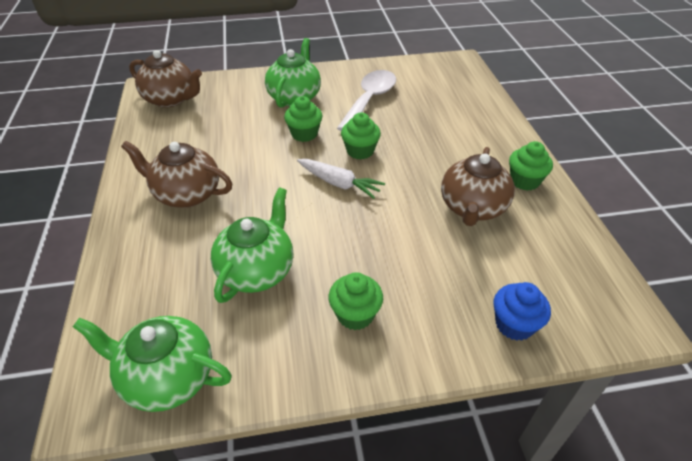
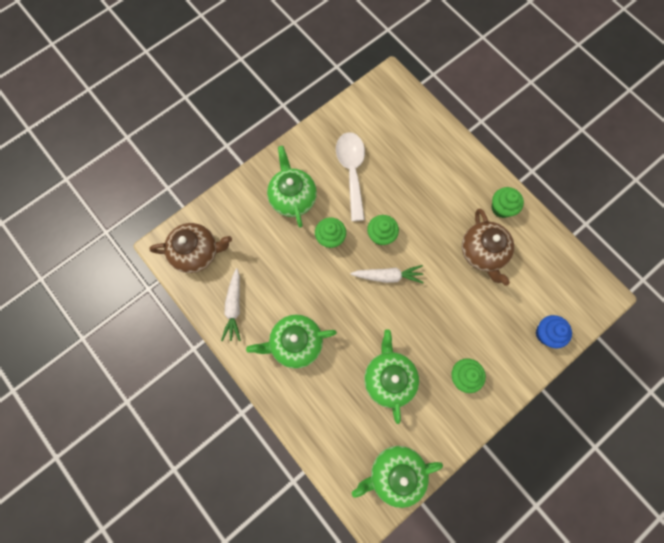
camera: 30 degrees left, 30 degrees up
(159, 144) = (234, 307): none -> white carrot
(186, 194) = (295, 343): brown teapot -> green teapot

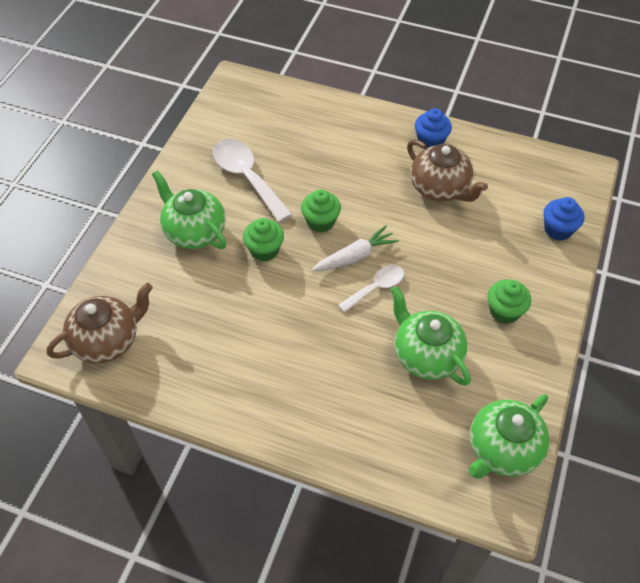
camera: 30 degrees left, 20 degrees down
(234, 307) = (192, 375): white carrot -> none
(295, 343) = (293, 375): green teapot -> none
(387, 308) = (376, 288): none -> white spoon
(501, 208) = (430, 141): green cupcake -> blue cupcake

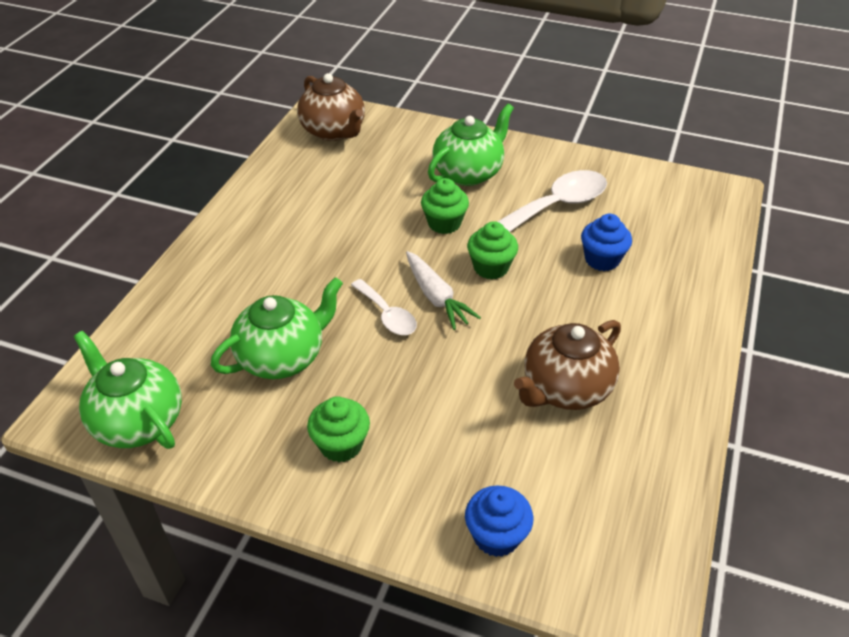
camera: 90 degrees right, 10 degrees down
(430, 141) = (663, 383): blue cupcake -> blue cupcake (602, 259)

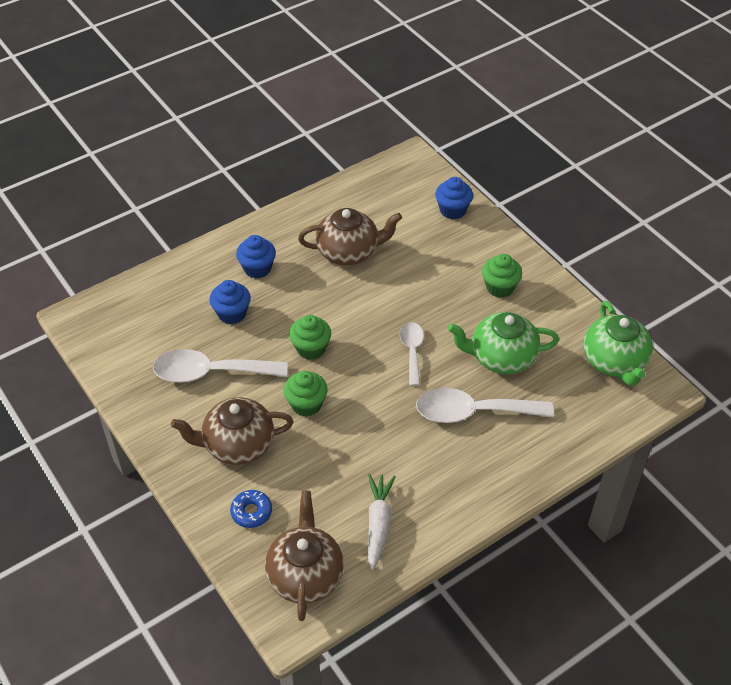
camera: 145 degrees left, 5 degrees up
(278, 290) = (473, 412): none -> white spoon
(410, 143) = (251, 512): none -> blue donut
(436, 297) = (368, 346): white carrot -> white carrot (378, 523)
(468, 173) = (237, 445): green teapot -> brown teapot
(637, 314) = (257, 268): none -> blue cupcake

